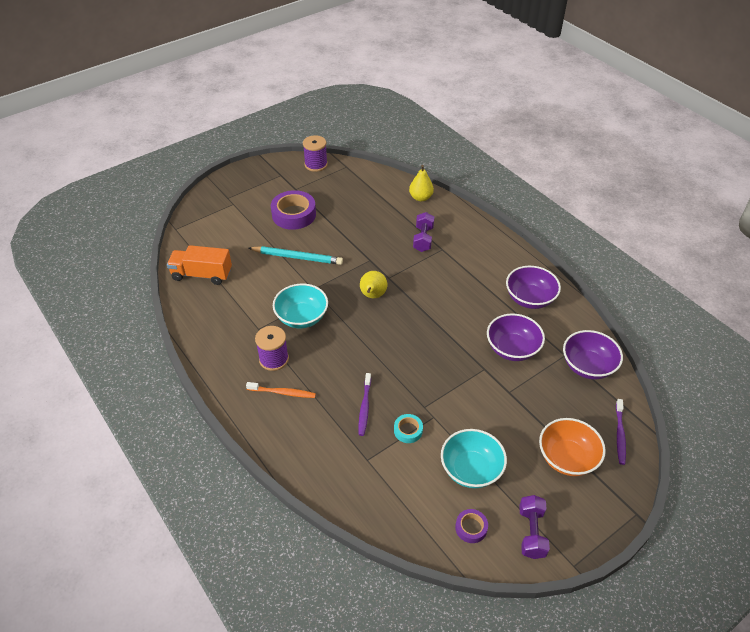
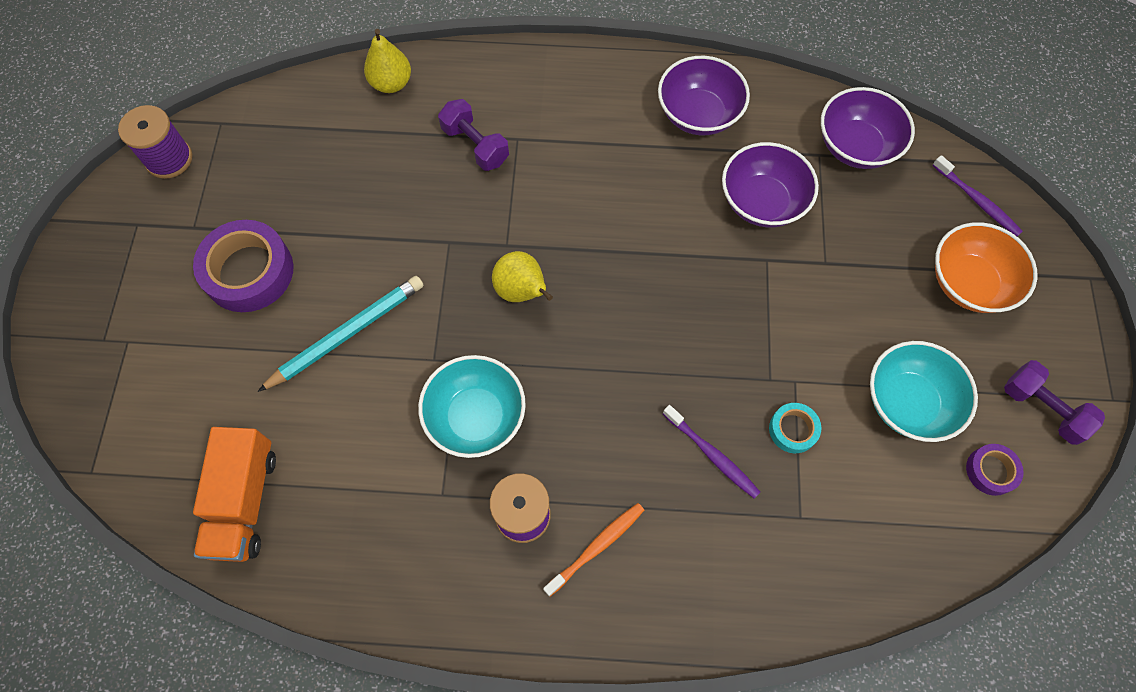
camera: 50 degrees left, 20 degrees up
(202, 274) = (244, 501): orange truck -> orange truck turned 45 degrees counterclockwise

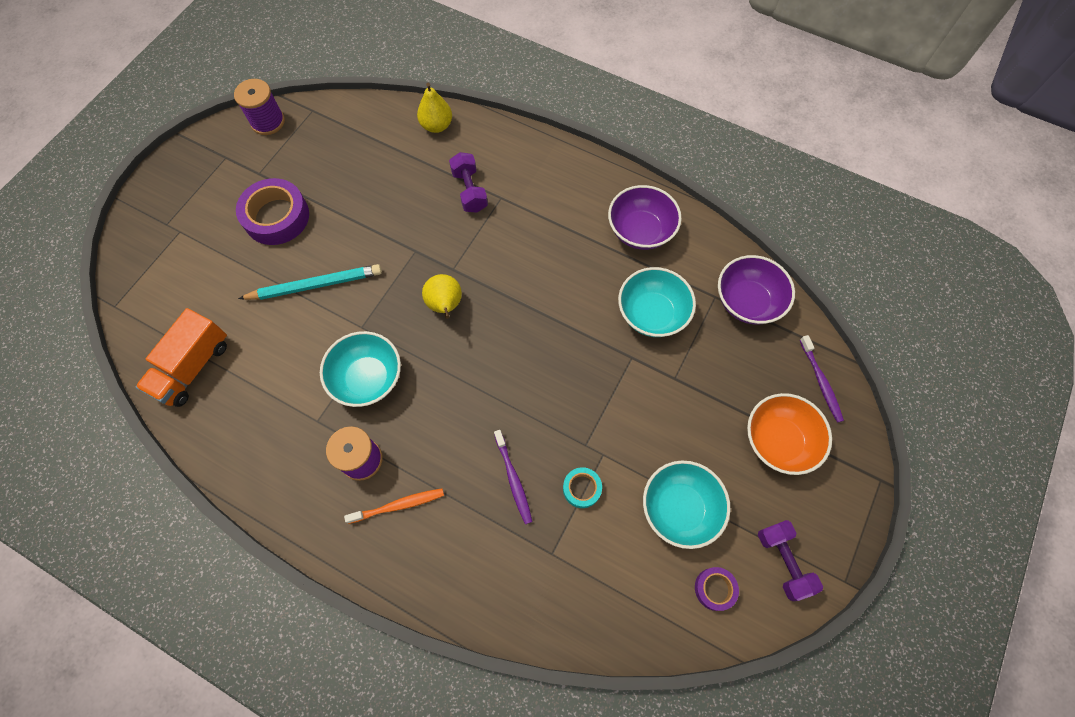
camera: 25 degrees right, 0 degrees up
(762, 202) = (652, 314): purple bowl -> turquoise bowl

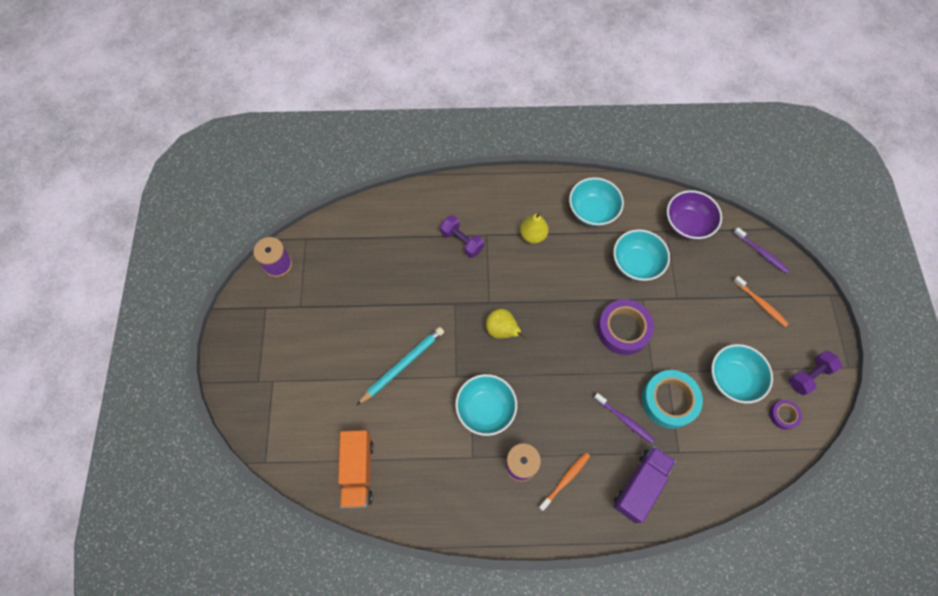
camera: 30 degrees left, 0 degrees up
(276, 217) = (338, 331): purple tape -> purple tape (623, 329)
(436, 126) = (405, 205): yellow pear -> yellow pear (533, 235)
(478, 564) = (640, 485): none -> purple truck
(581, 488) = (669, 401): turquoise tape -> turquoise tape, size x1.98
(640, 231) = (592, 211): purple bowl -> turquoise bowl
(778, 441) = (761, 303): orange bowl -> orange toothbrush
(783, 561) = (809, 376): purple dumbbell -> purple dumbbell turned 75 degrees counterclockwise

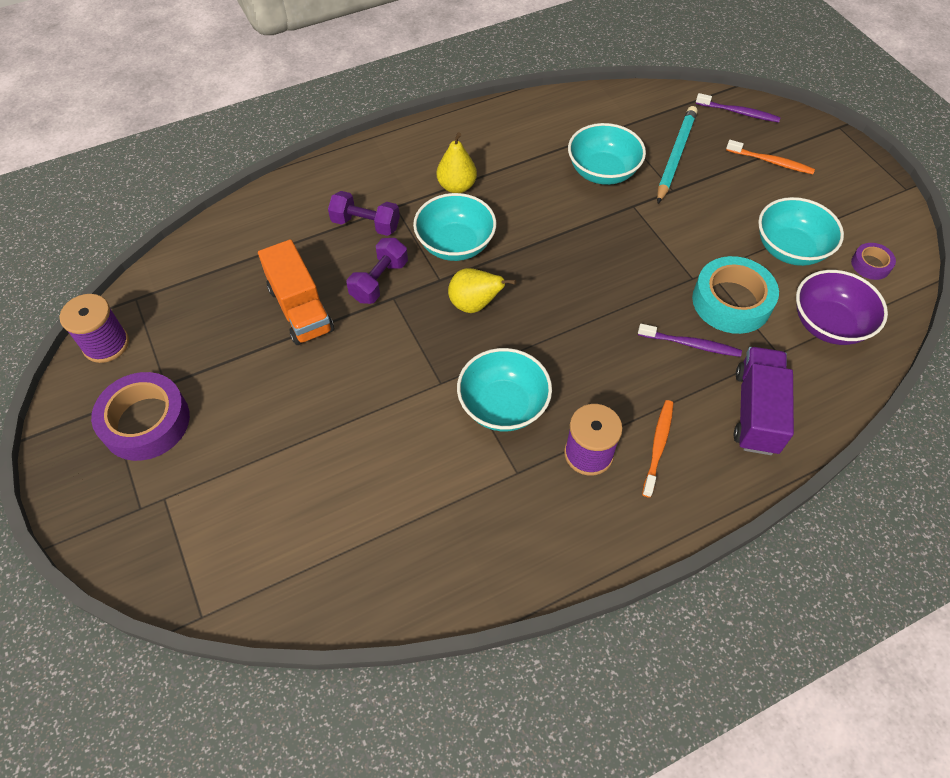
camera: 25 degrees left, 10 degrees down
(358, 471) = (358, 564): orange truck -> orange truck (300, 309)
(402, 365) = (357, 398): turquoise pencil -> turquoise pencil (675, 156)
(592, 211) = (517, 136): turquoise bowl -> turquoise bowl (455, 244)
(623, 329) = (629, 246): purple tape -> purple tape (146, 422)
(687, 224) = (638, 112): purple bowl -> purple bowl (828, 324)
(809, 376) = (871, 213): purple dumbbell -> purple dumbbell (379, 281)

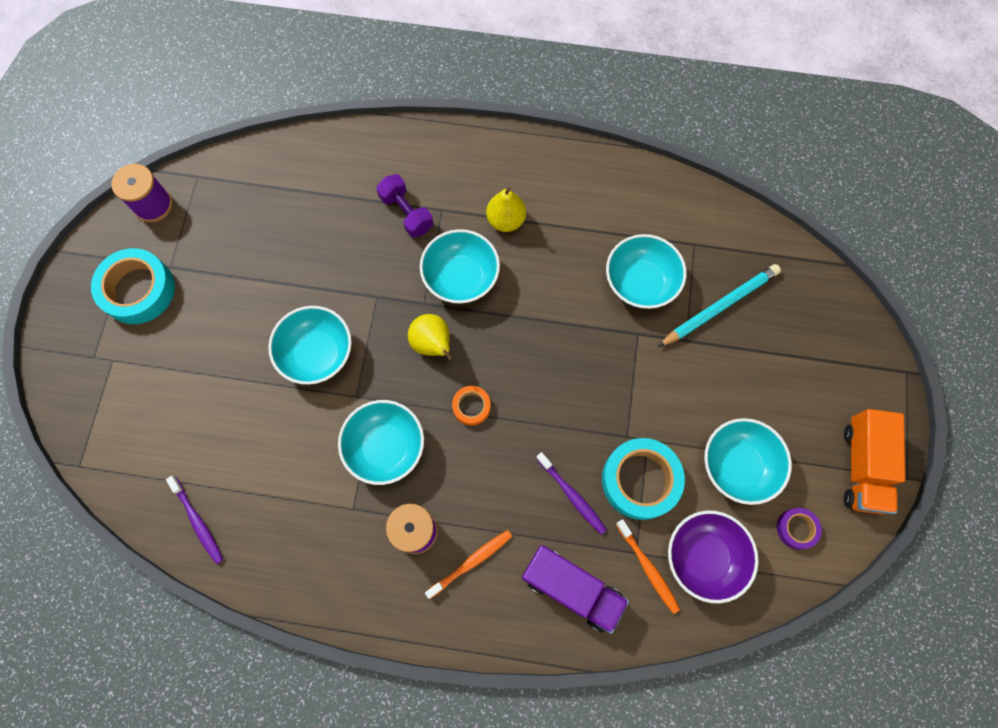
camera: 35 degrees right, 15 degrees up
(146, 422) = (138, 290): purple tape -> turquoise tape
(300, 309) = (303, 262): orange truck -> orange truck (862, 466)
(375, 371) = (317, 354): none -> turquoise bowl
(379, 281) = (378, 274): purple dumbbell -> none
(549, 330) = (471, 407): none -> orange tape
(738, 112) = (822, 296): purple toothbrush -> purple toothbrush (198, 522)
(756, 411) = (572, 589): purple truck -> purple truck turned 75 degrees clockwise
(771, 162) = (803, 368): orange toothbrush -> orange toothbrush (648, 568)

